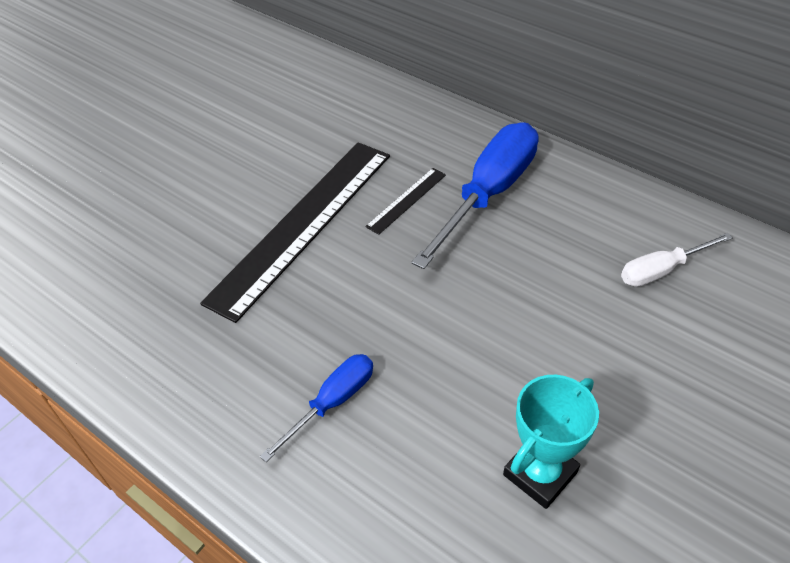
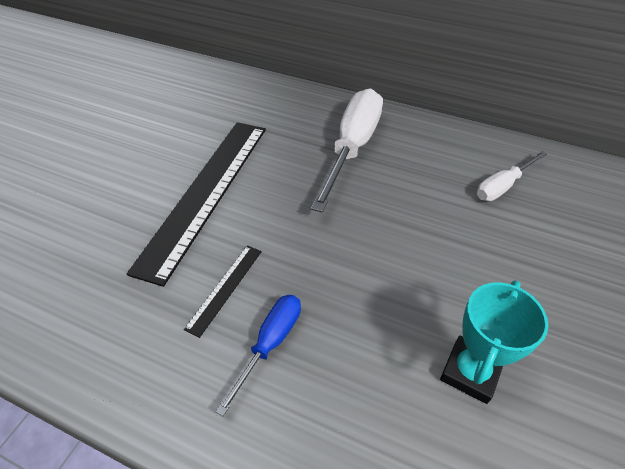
camera: 15 degrees left, 0 degrees up
(407, 200) = (288, 161): black ruler -> black ruler (225, 288)
(488, 194) = (352, 148): blue screwdriver -> white screwdriver

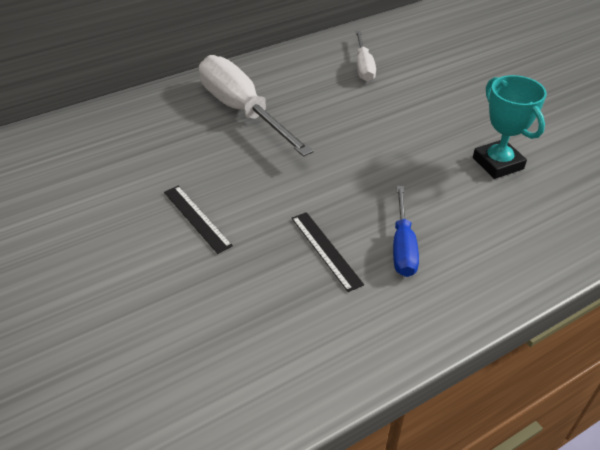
camera: 55 degrees left, 5 degrees down
(205, 192) = (196, 218): black ruler -> black ruler, size x0.42
(270, 343) = (403, 246): blue screwdriver -> blue screwdriver turned 150 degrees counterclockwise

